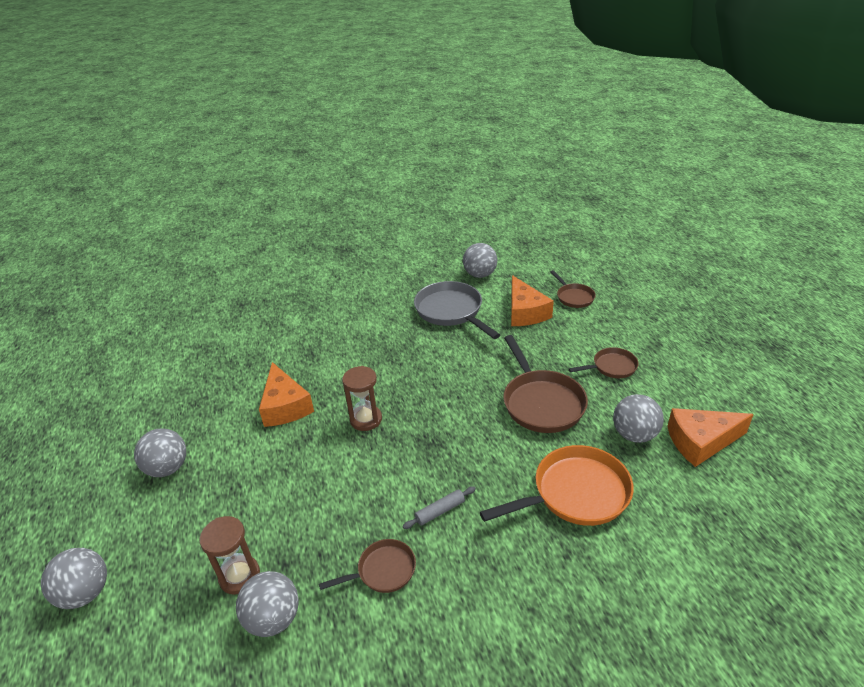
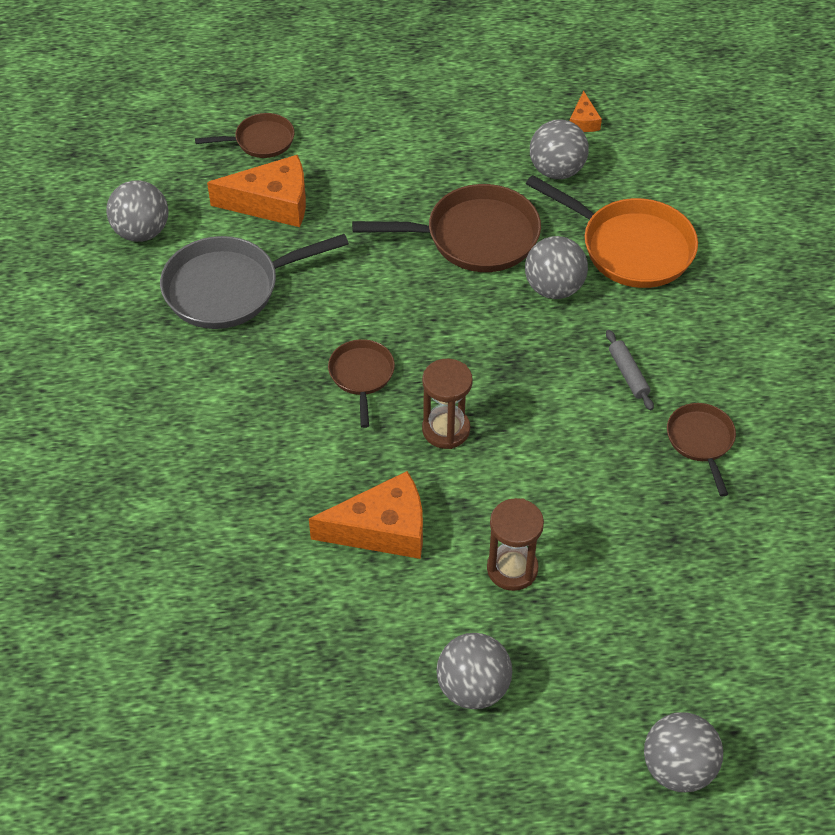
camera: 80 degrees left, 15 degrees up
(239, 576) = (683, 587): brown hourglass -> brown hourglass (512, 569)
(273, 618) = (746, 552): grey ball -> grey ball (554, 288)
(575, 493) = (631, 247): orange pan -> orange pan turned 135 degrees clockwise
(612, 367) = (431, 151): brown pan -> brown pan (361, 376)
(701, 442) = (583, 121): orange cheese -> orange cheese, size x0.48

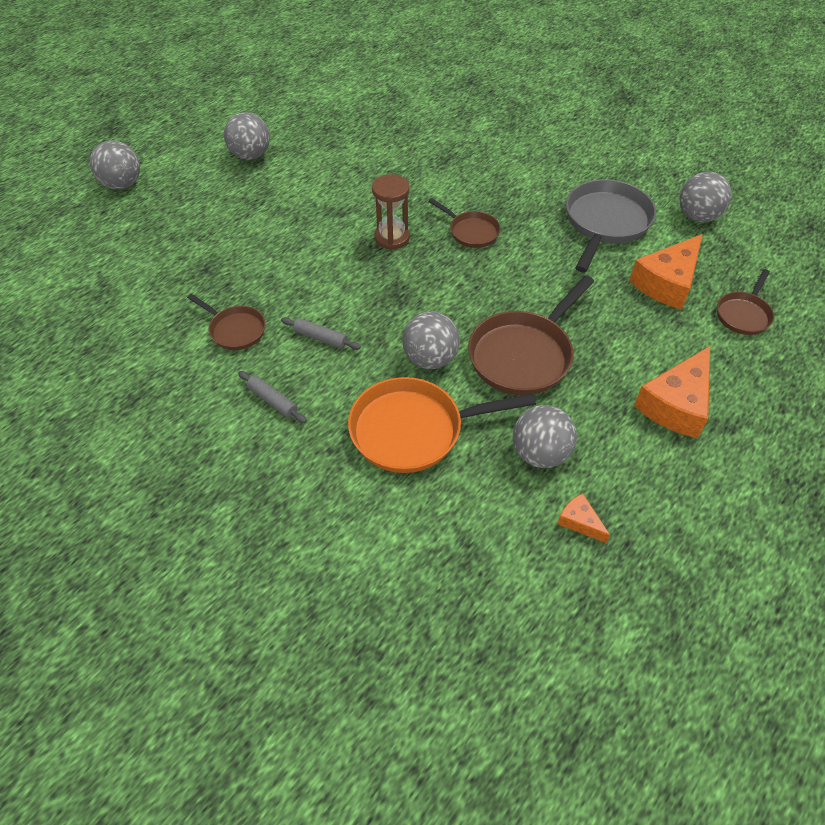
camera: 135 degrees right, 0 degrees up
(382, 529) = (366, 180): orange cheese -> orange cheese (676, 404)
(512, 569) = (282, 204): brown hourglass -> none
(723, 348) = (272, 401): none -> grey rolling pin

